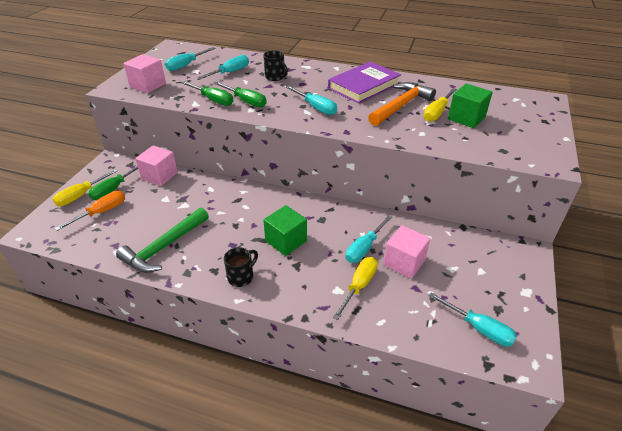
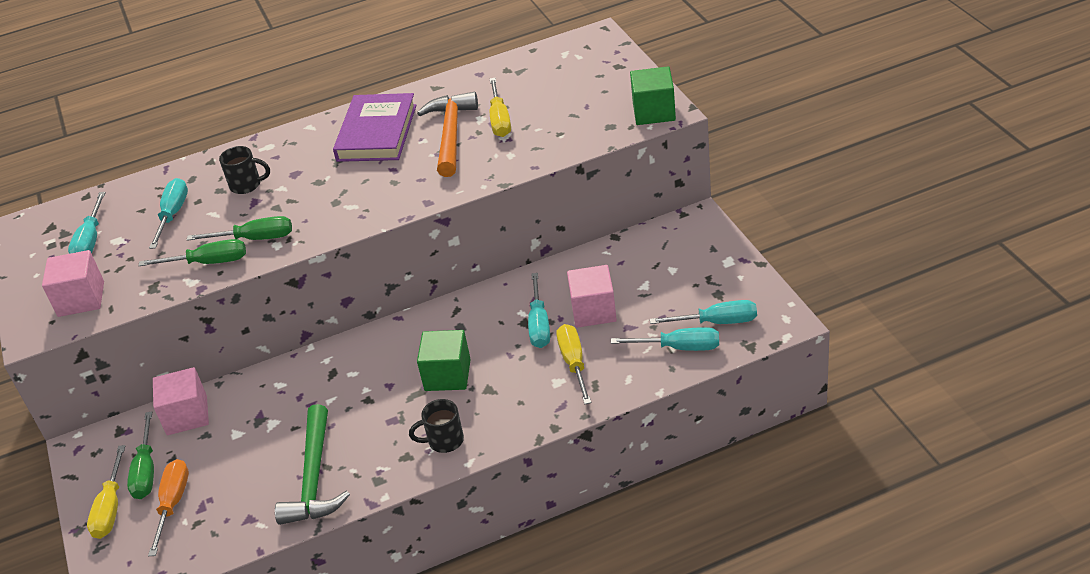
camera: 35 degrees left, 0 degrees up
(241, 277) = (444, 441): black mug -> black mug turned 105 degrees counterclockwise
(316, 107) = (354, 194): turquoise screwdriver -> turquoise screwdriver (679, 347)
(466, 118) = (537, 108): green cube -> green cube (654, 112)

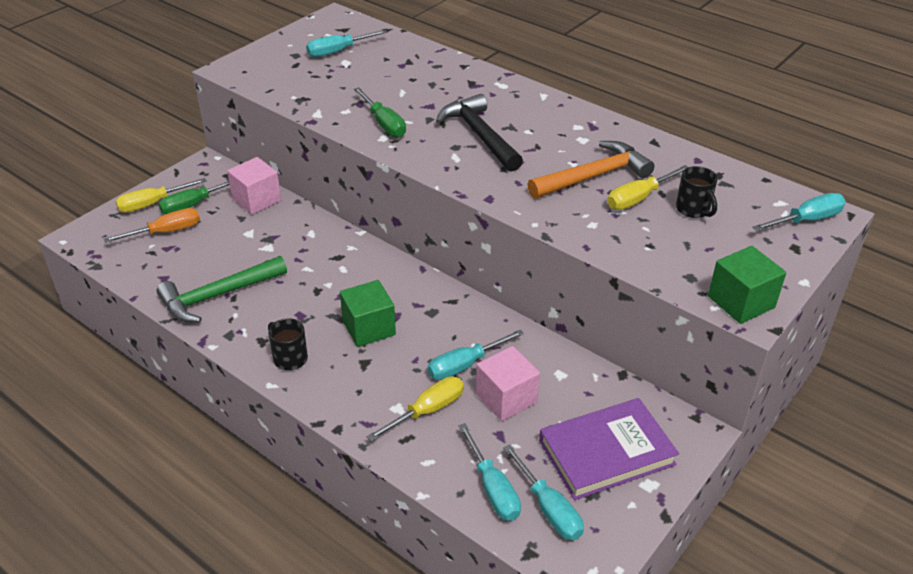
camera: 55 degrees right, 0 degrees up
(81, 299) = (273, 73): pink cube -> none
(173, 215) = (389, 74): turquoise screwdriver -> turquoise screwdriver (806, 220)
(208, 262) = (343, 113): green screwdriver -> none
(247, 185) = (446, 94): black mug -> black mug (693, 210)
(332, 182) = (479, 135): none -> black hammer
(377, 133) = (563, 133): purple book -> purple book (606, 453)

